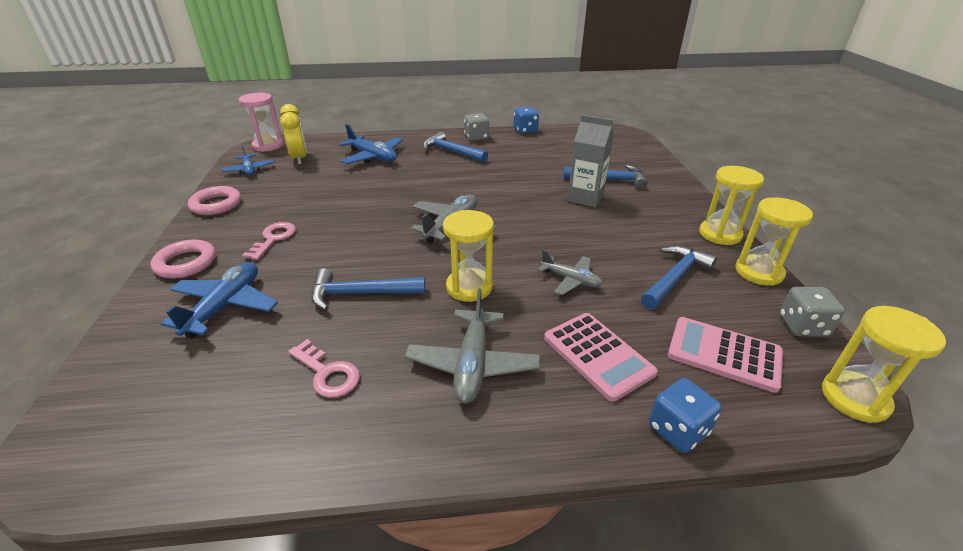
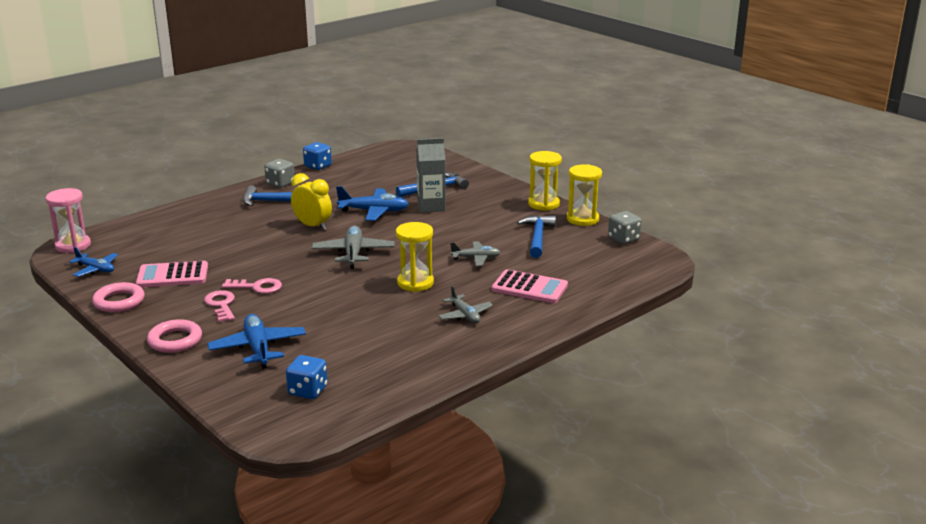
camera: 35 degrees left, 10 degrees down
(299, 159) = (132, 247): yellow clock -> yellow clock (313, 226)
(327, 373) = (385, 349): pink key -> pink key (257, 287)
(361, 294) = (346, 310): blue hammer -> none
(373, 157) = (205, 225): blue plane -> blue plane (374, 211)
(472, 364) = (465, 315): grey plane -> grey plane, size x0.64
(678, 430) = (595, 301): blue dice -> blue dice (308, 391)
(724, 354) = (593, 265): pink calculator -> pink calculator (172, 275)
(854, 398) = (665, 261): yellow hourglass -> none

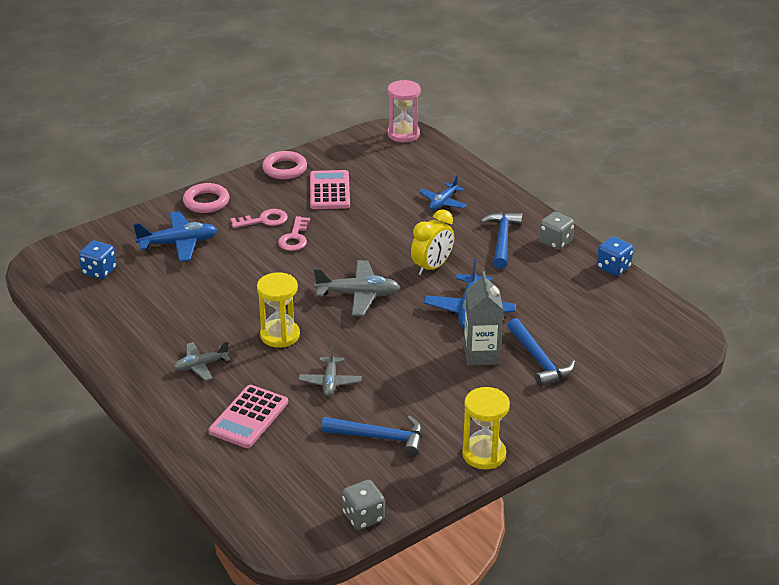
camera: 95 degrees right, 10 degrees up
(95, 269) = (351, 151): blue plane -> blue plane (443, 202)
(582, 219) = (431, 486): yellow hourglass -> none

